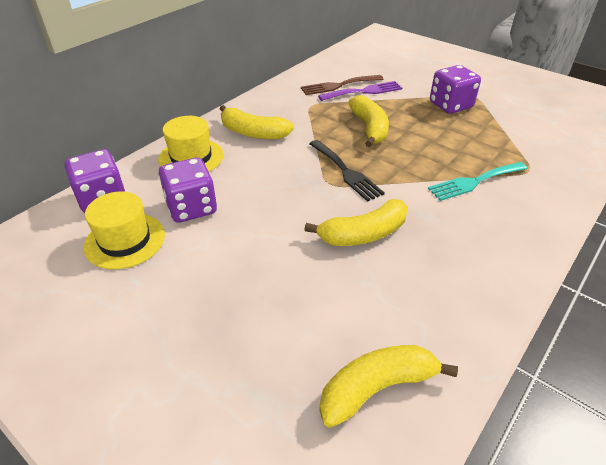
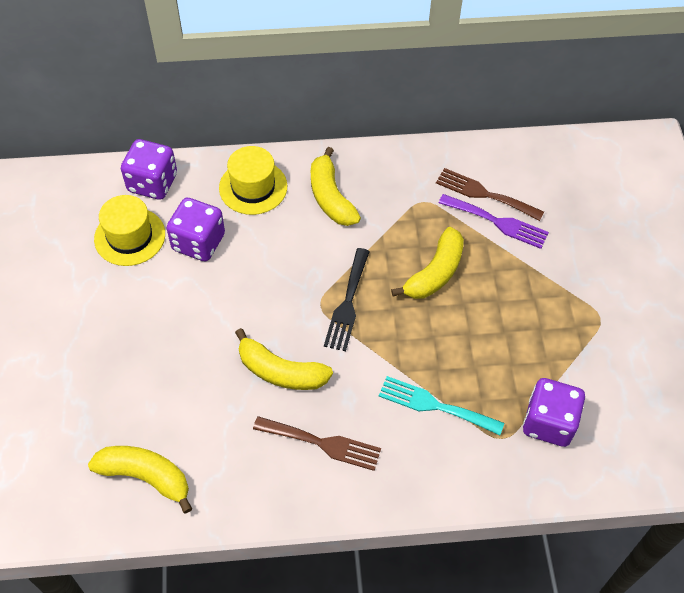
camera: 45 degrees right, 15 degrees up
(450, 105) = (555, 309): purple dice -> purple dice (548, 422)
(454, 250) = (323, 443): none -> brown fork

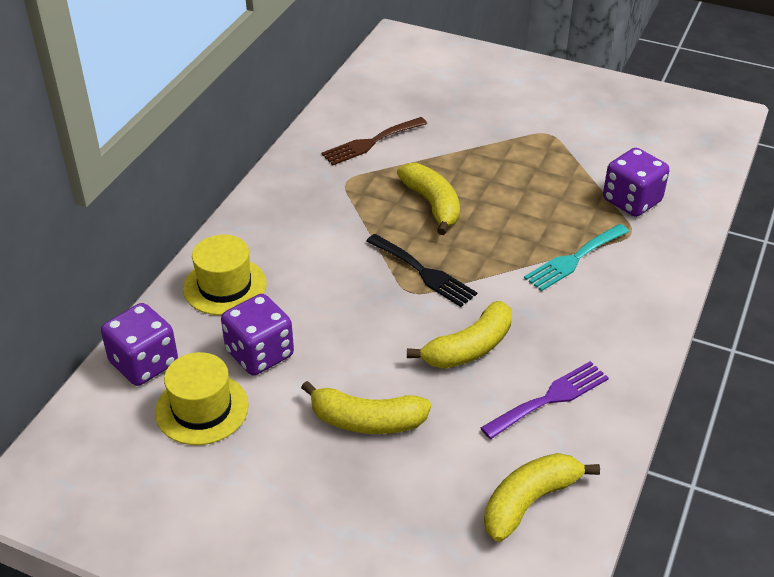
camera: 60 degrees left, 15 degrees down
(323, 443) = (570, 348): brown fork -> none
(331, 197) = (288, 236): yellow banana -> yellow banana (367, 421)
(498, 222) = (408, 147): purple fork -> purple fork (550, 398)

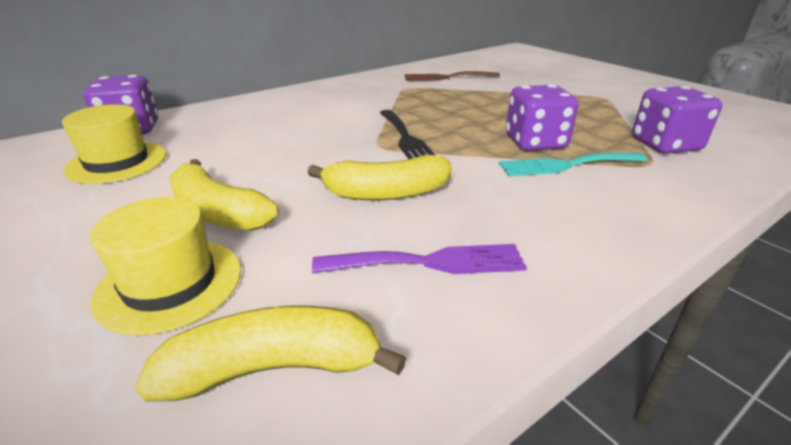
camera: 30 degrees right, 10 degrees down
(225, 286) = (248, 111): yellow hat -> yellow hat (170, 283)
(260, 354) = (210, 146): purple dice -> purple dice (535, 142)
(432, 204) = (459, 109): yellow banana -> none

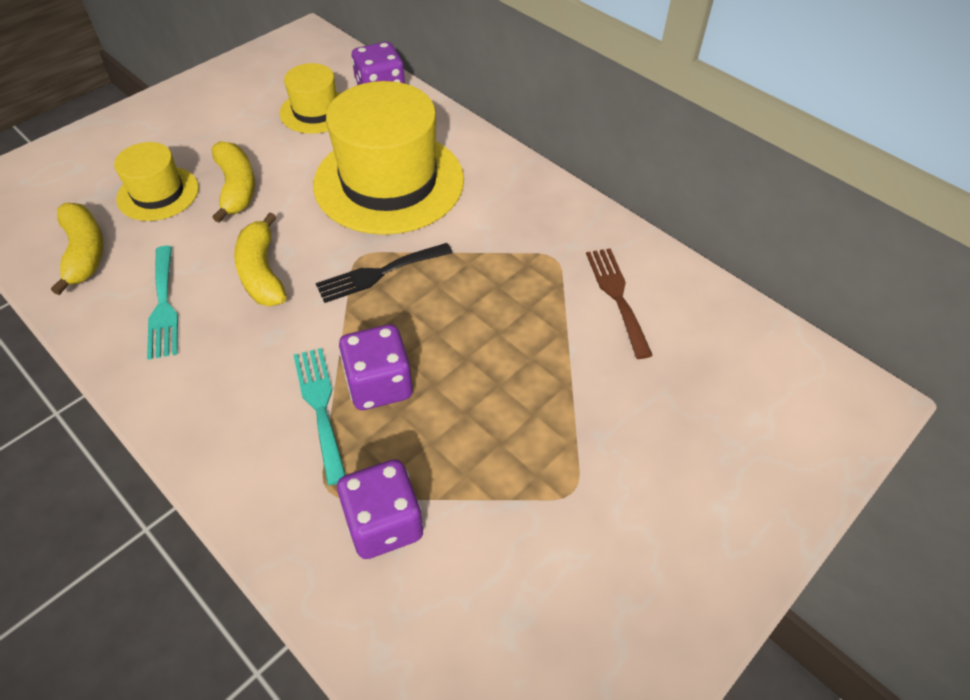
camera: 80 degrees right, 20 degrees up
(218, 212) = (236, 188): yellow banana -> yellow banana turned 135 degrees clockwise
(281, 131) = (389, 182): none -> yellow hat
(430, 262) = (163, 306): purple fork -> turquoise fork

